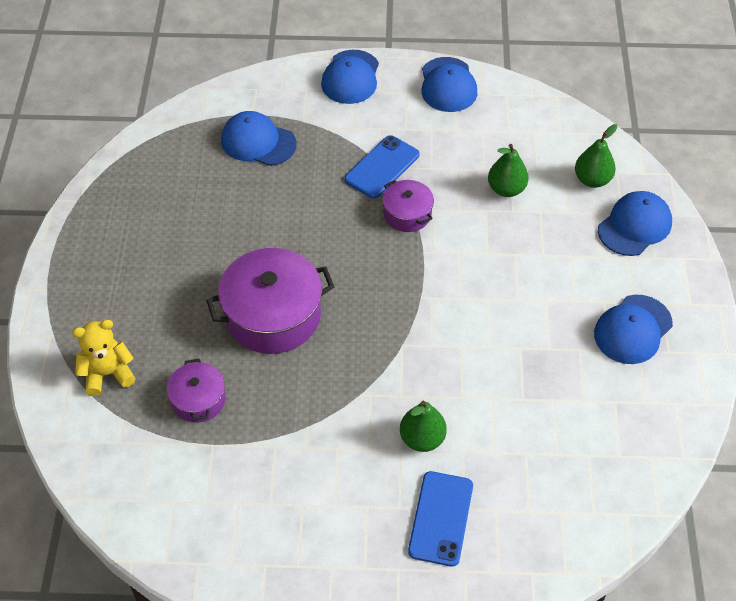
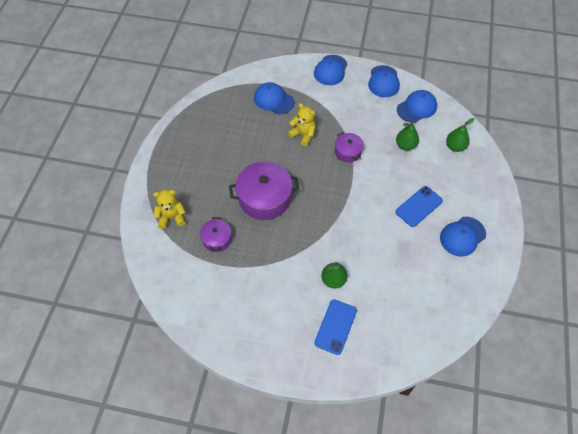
camera: 10 degrees right, 5 degrees up
(322, 195) = (303, 135): none -> yellow teddy bear
(382, 167) = (339, 123): blue phone -> blue phone (419, 206)
(634, 226) = (474, 177): blue cap -> blue cap (417, 108)

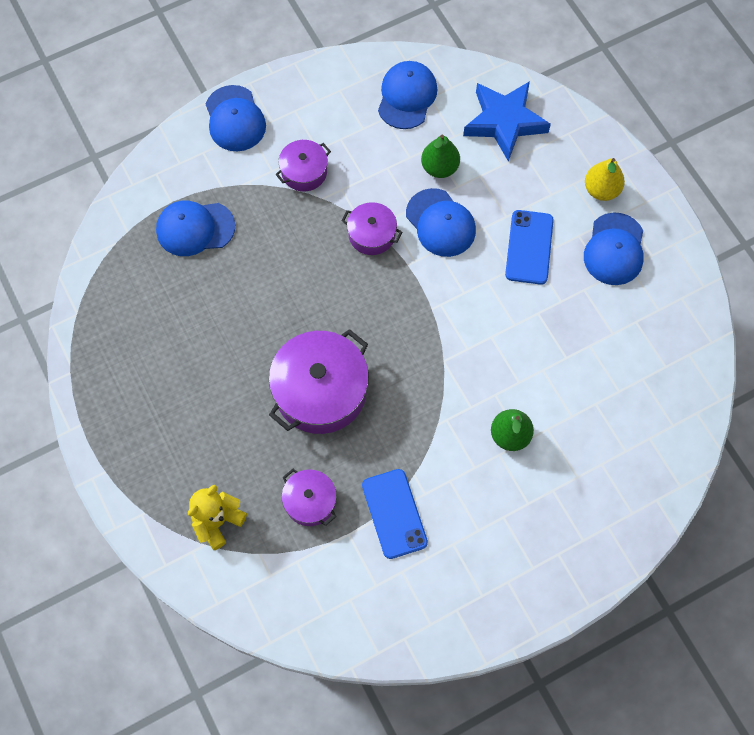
camera: 40 degrees left, 10 degrees up
(303, 135) = (287, 254): yellow teddy bear -> none
(335, 326) = (564, 494): blue phone -> blue phone (394, 513)
(341, 108) = (304, 172): none -> purple pot
(383, 81) = (327, 85): blue cap -> blue cap (440, 223)
(455, 147) = (504, 122): green pear -> blue star
(479, 206) = (601, 190): none -> yellow pear

